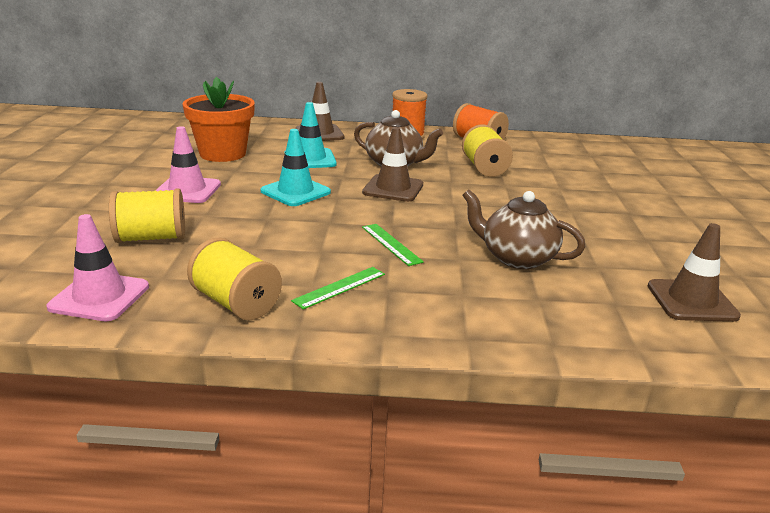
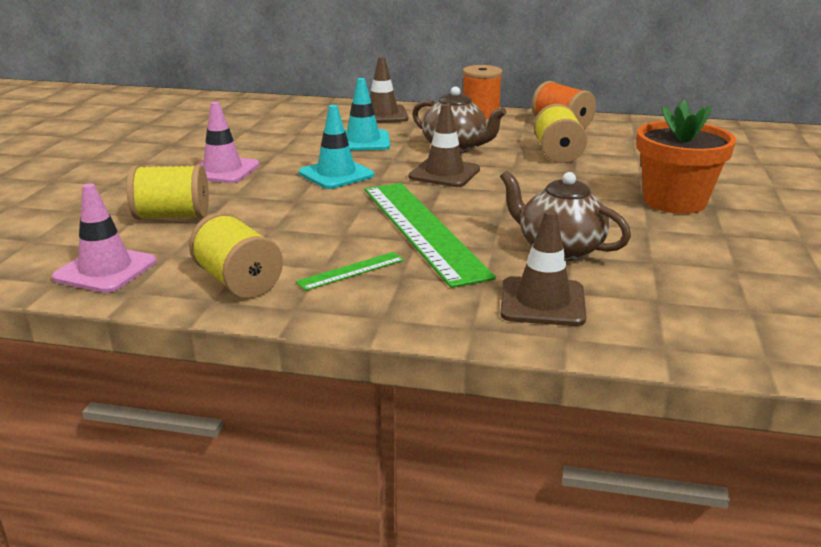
camera: 10 degrees right, 0 degrees up
(222, 154) = (271, 134): orange flower pot -> orange flower pot (674, 201)
(391, 244) = (422, 230): green ruler -> green ruler, size x2.34
(691, 301) = (751, 302): brown traffic cone -> brown traffic cone (542, 302)

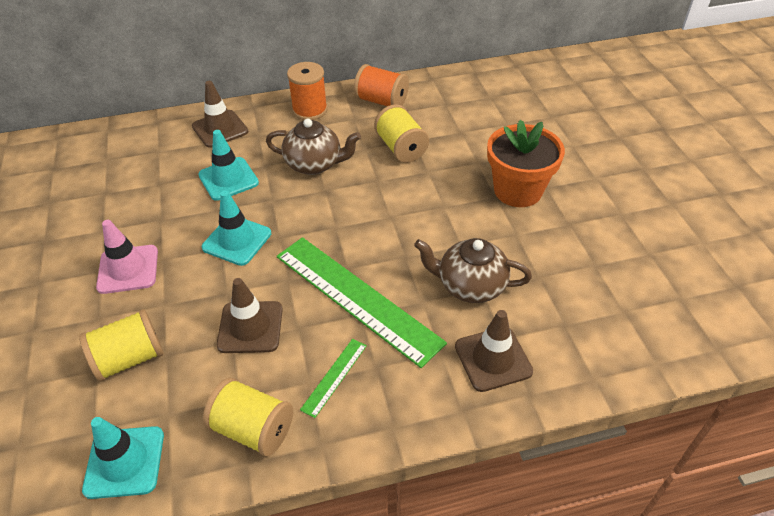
camera: 25 degrees left, 20 degrees up
(105, 270) = (124, 462): pink traffic cone -> turquoise traffic cone
(444, 173) = (327, 208): brown traffic cone -> brown traffic cone (250, 327)

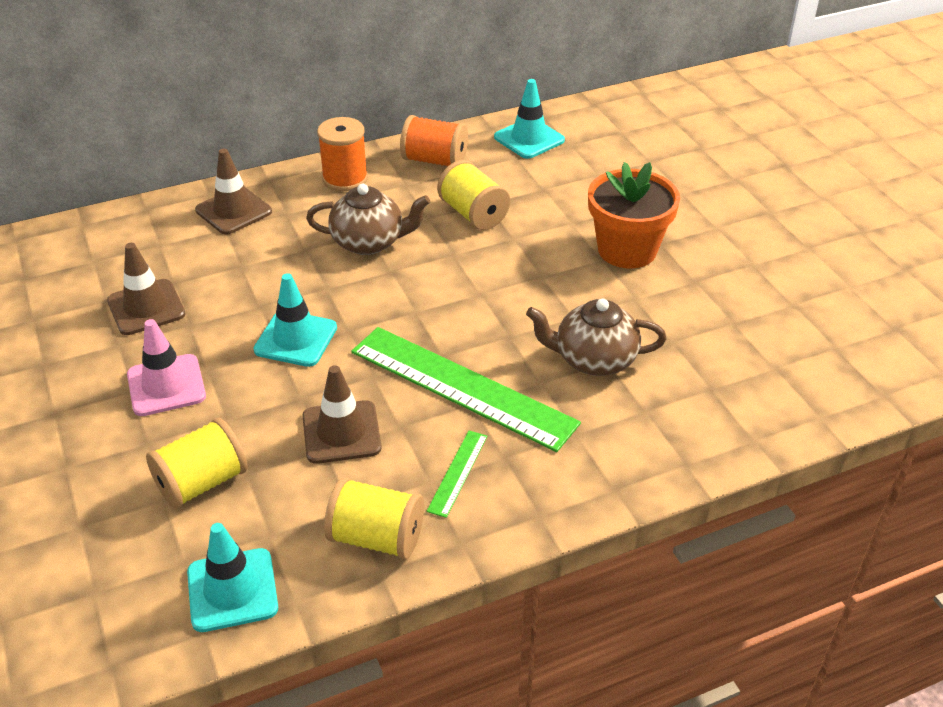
camera: 10 degrees left, 5 degrees down
(228, 179) = (263, 269): turquoise traffic cone -> turquoise traffic cone (529, 139)
(493, 359) = (637, 433): brown traffic cone -> brown traffic cone (146, 307)

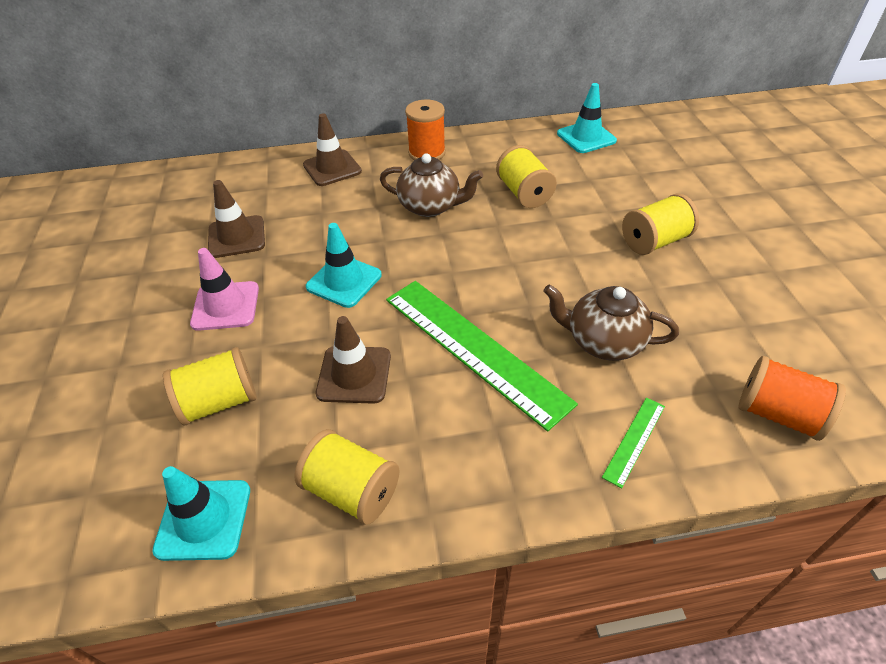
camera: 15 degrees right, 5 degrees up
(435, 161) = (503, 146): orange spool -> orange spool (778, 414)
(458, 473) = (447, 435): green ruler -> green ruler (634, 441)
(627, 250) = (654, 241): orange flower pot -> yellow spool

